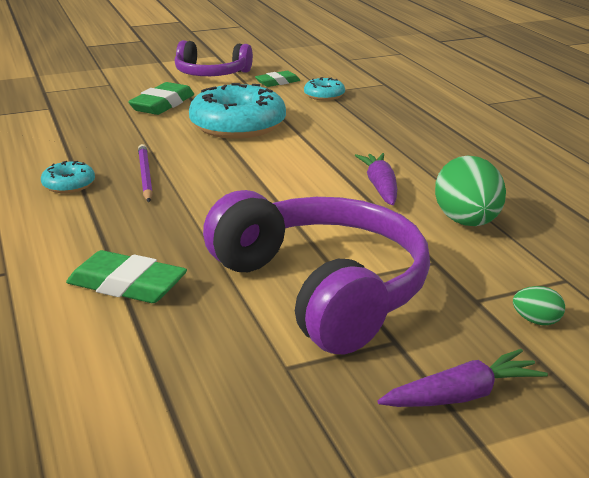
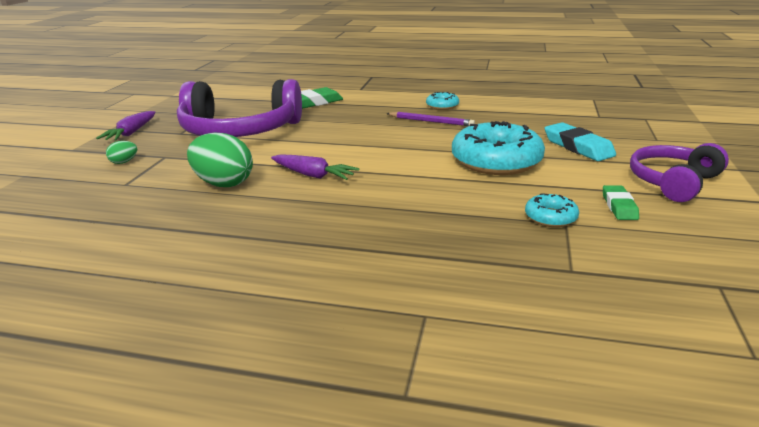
camera: 125 degrees right, 0 degrees up
(162, 104) = (578, 147): green eraser -> turquoise eraser

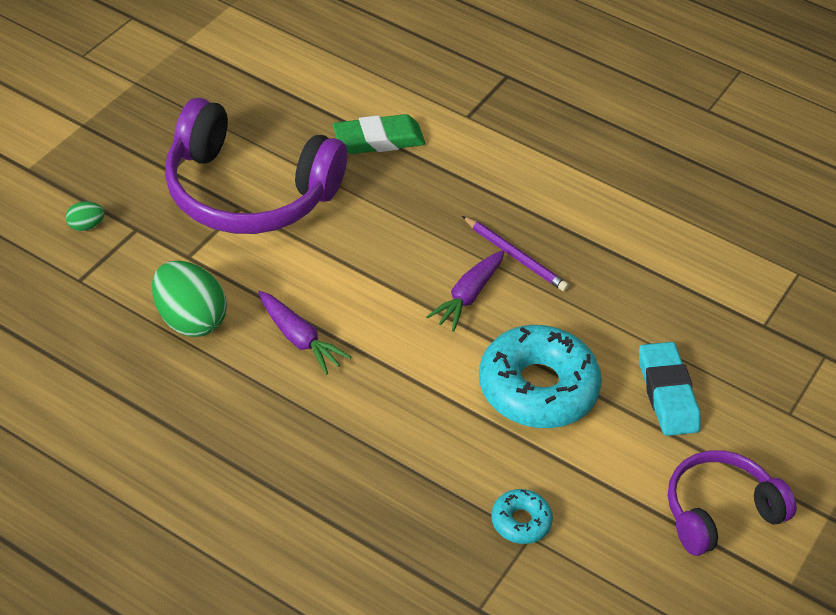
camera: 15 degrees right, 20 degrees up
(131, 133) = (107, 148): purple carrot -> purple carrot (468, 296)
(442, 106) = (558, 215): turquoise donut -> none
(619, 206) = (613, 531): green eraser -> none

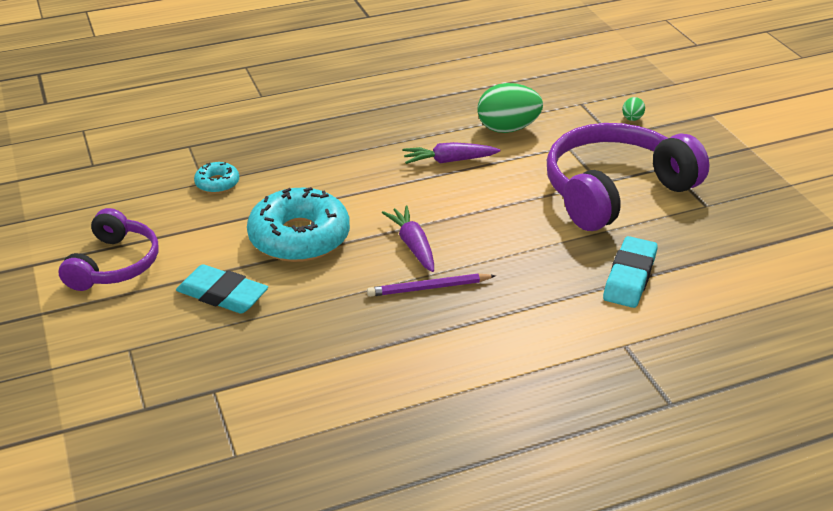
camera: 130 degrees right, 10 degrees down
(378, 140) = (629, 277): green eraser -> turquoise eraser

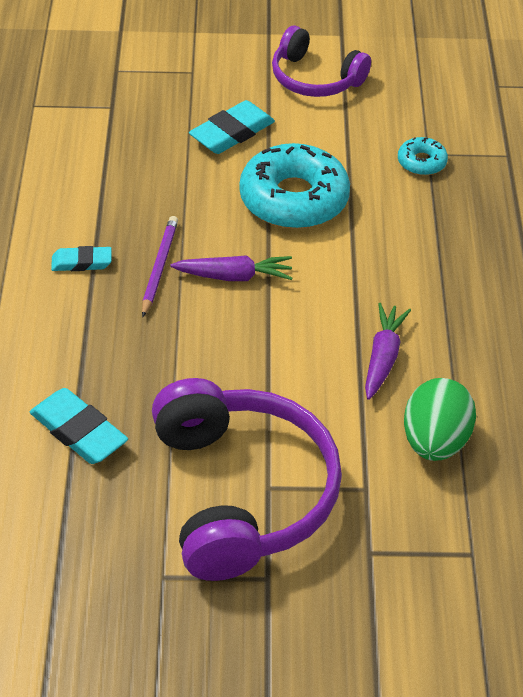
camera: 110 degrees right, 10 degrees up
(453, 335) = (81, 262): none -> turquoise eraser
(632, 119) = (405, 597): green egg -> none

